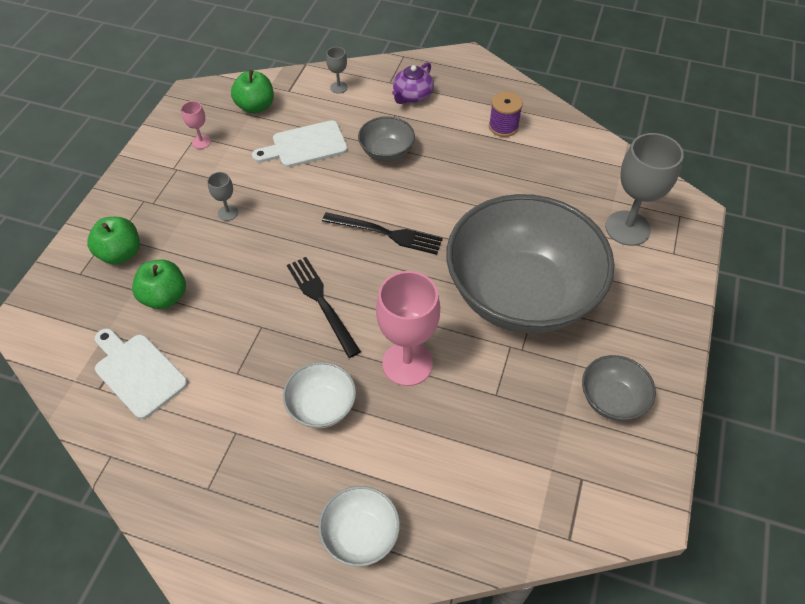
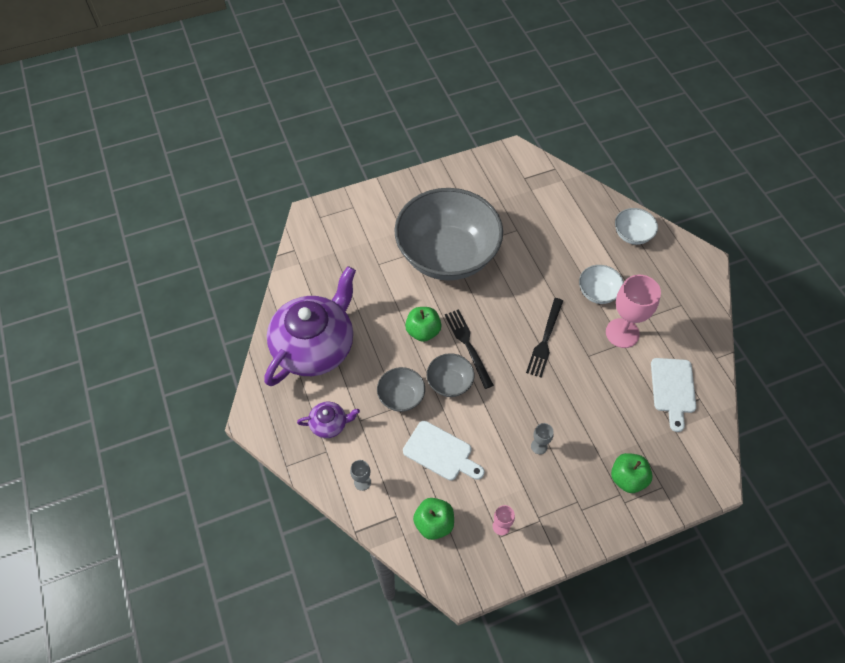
camera: 130 degrees left, 5 degrees up
(165, 297) = (624, 421): green apple -> green apple (423, 331)
(407, 363) = (538, 275): pink goblet -> pink goblet (622, 333)
(503, 126) = (315, 346): purple spool -> purple teapot
(612, 399) = (473, 187): grey bowl -> grey bowl (449, 382)
(627, 228) = (352, 235): grey goblet -> none

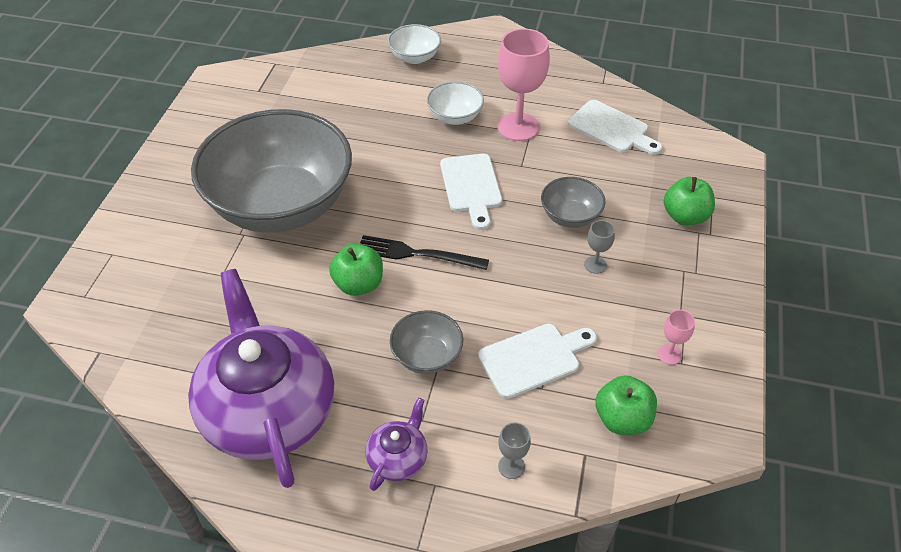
camera: 55 degrees left, 10 degrees down
(449, 382) = (450, 298): grey bowl -> grey bowl (570, 216)
(545, 339) = (471, 186): black fork -> white cutting board

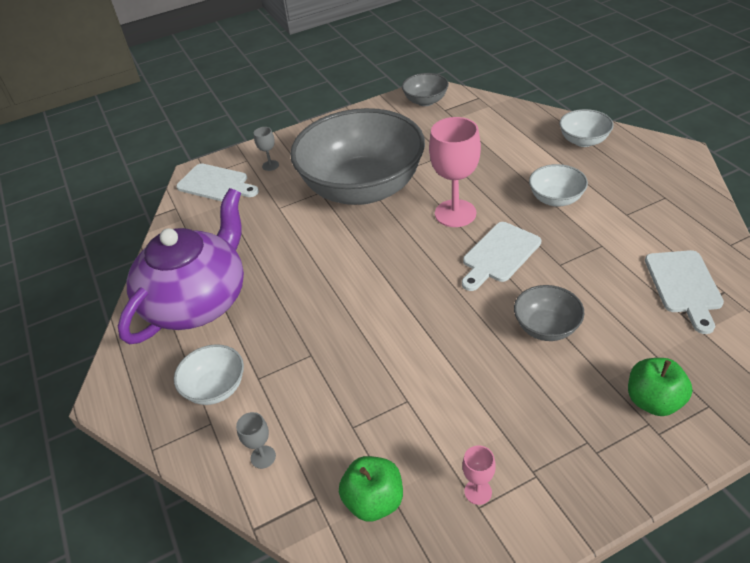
camera: 55 degrees right, 5 degrees down
(358, 284) = (339, 267): green apple -> none
(398, 458) = (215, 388): purple teapot -> white bowl
(418, 254) = (399, 274): black fork -> none
(427, 356) = (314, 342): grey bowl -> grey bowl (425, 101)
(518, 127) = (598, 235): pink goblet -> pink goblet (455, 213)
(534, 359) = (375, 403): white cutting board -> white cutting board (215, 184)
(595, 265) = (515, 377): grey goblet -> grey goblet (270, 165)

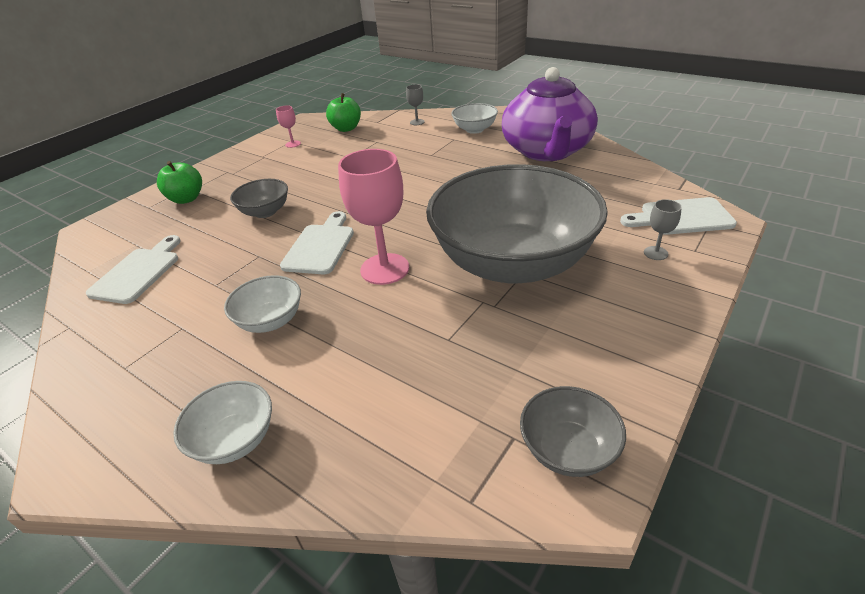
camera: 150 degrees right, 5 degrees down
(684, 285) = (138, 272): white cutting board -> white cutting board turned 45 degrees clockwise

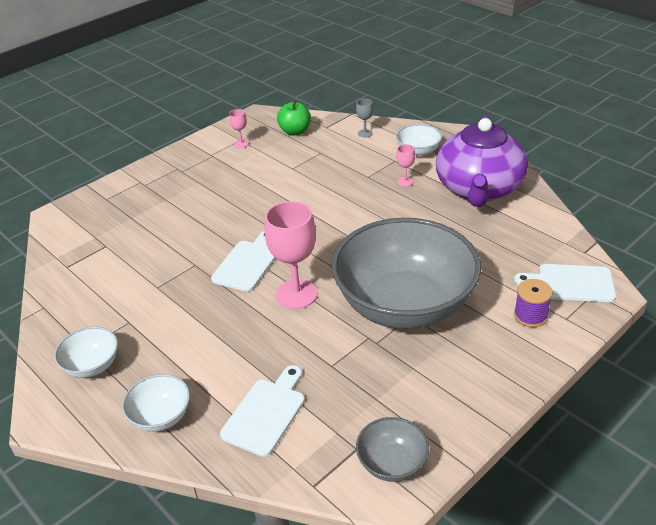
camera: 10 degrees right, 0 degrees up
(138, 272) = (96, 265): white cutting board -> white cutting board (266, 413)
(186, 199) = (139, 194): green apple -> none
(265, 212) = (206, 220): grey bowl -> none
(270, 321) = (197, 327): white bowl -> white bowl (92, 365)
(470, 154) = (405, 181): none -> pink goblet
(655, 253) = (530, 316): grey goblet -> purple spool

